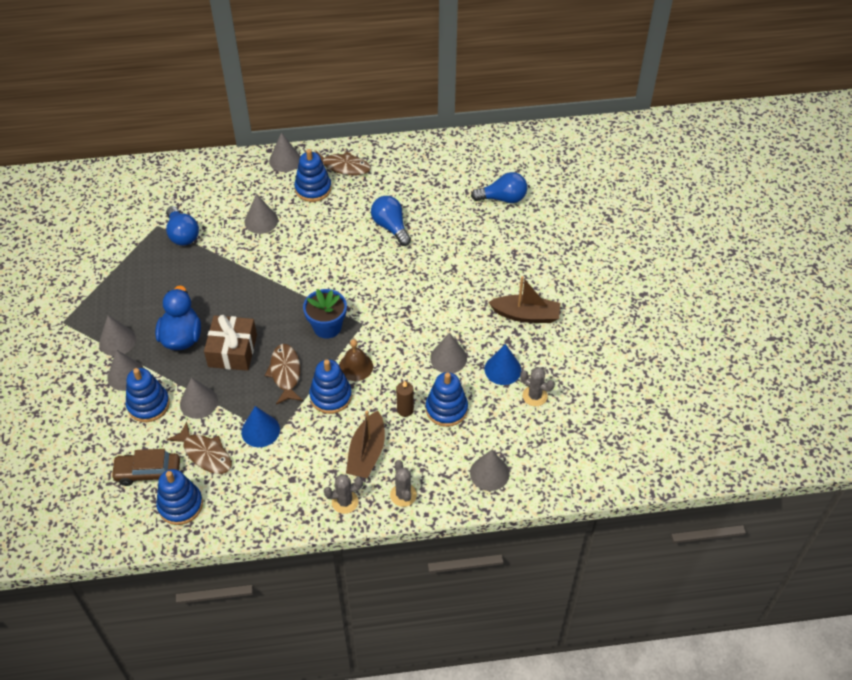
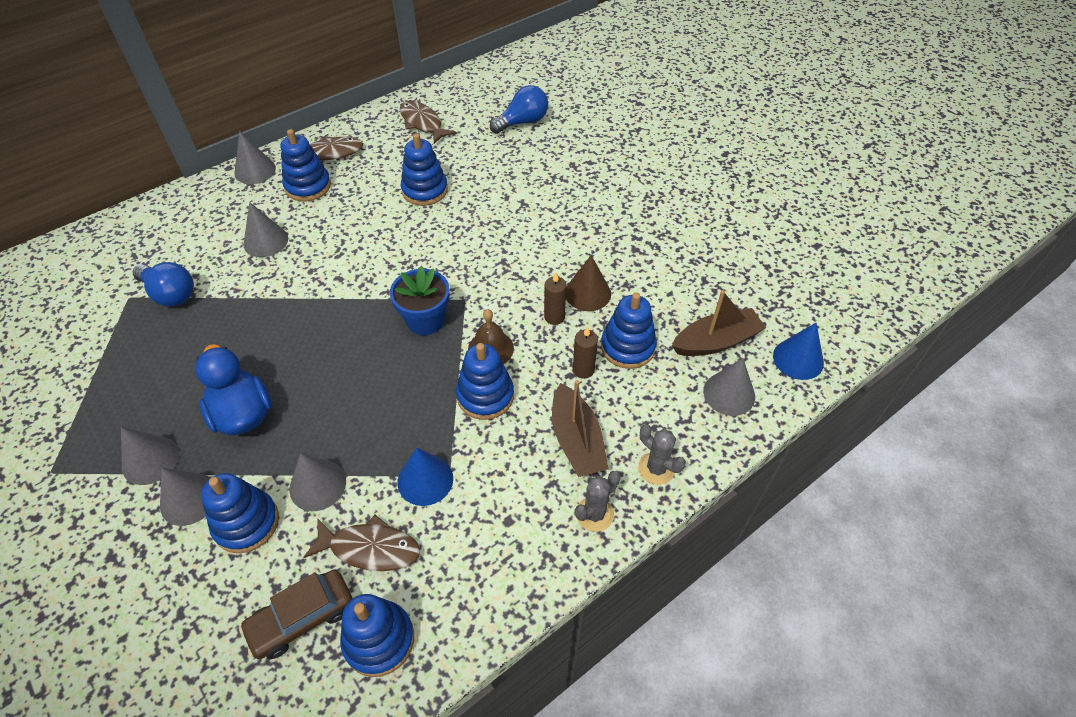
camera: 30 degrees left, 0 degrees up
(232, 351) = (323, 399): brown gift -> none
(285, 373) = (410, 395): brown fish -> brown fish (422, 123)
(391, 227) = (425, 190): blue light bulb -> blue stacking toy
(413, 364) = (554, 317): none -> brown candle
(448, 358) = (587, 293): grey cone -> brown cone
(502, 369) = (653, 279): blue cone -> blue cone (798, 359)
(526, 315) = (632, 217): brown boat -> brown boat (716, 341)
(535, 396) = (707, 290): grey cactus -> none

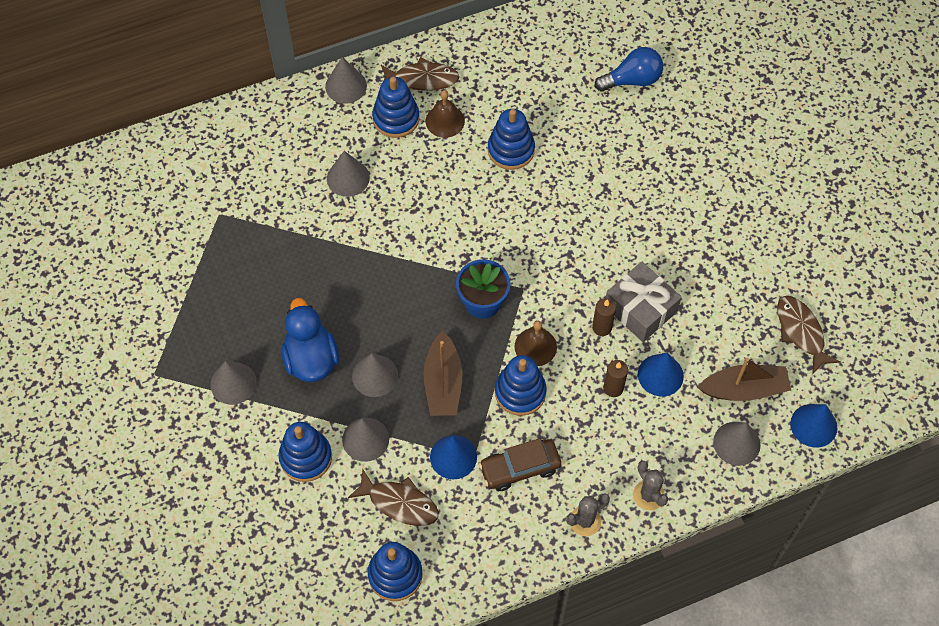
camera: 15 degrees right, 10 degrees up
(170, 294) = (256, 219): blue light bulb -> none
(189, 499) = (262, 425): grey cone -> grey cone (375, 375)
(302, 618) = (340, 544): brown car -> brown car (520, 468)
(356, 180) = (445, 121): none -> brown bell
(422, 123) = (526, 58): brown fish -> brown fish (801, 332)
(576, 440) = (588, 453): brown boat -> brown boat (443, 383)
(587, 293) = (640, 309): brown cone -> grey gift
(627, 347) = (660, 375): blue stacking toy -> blue cone

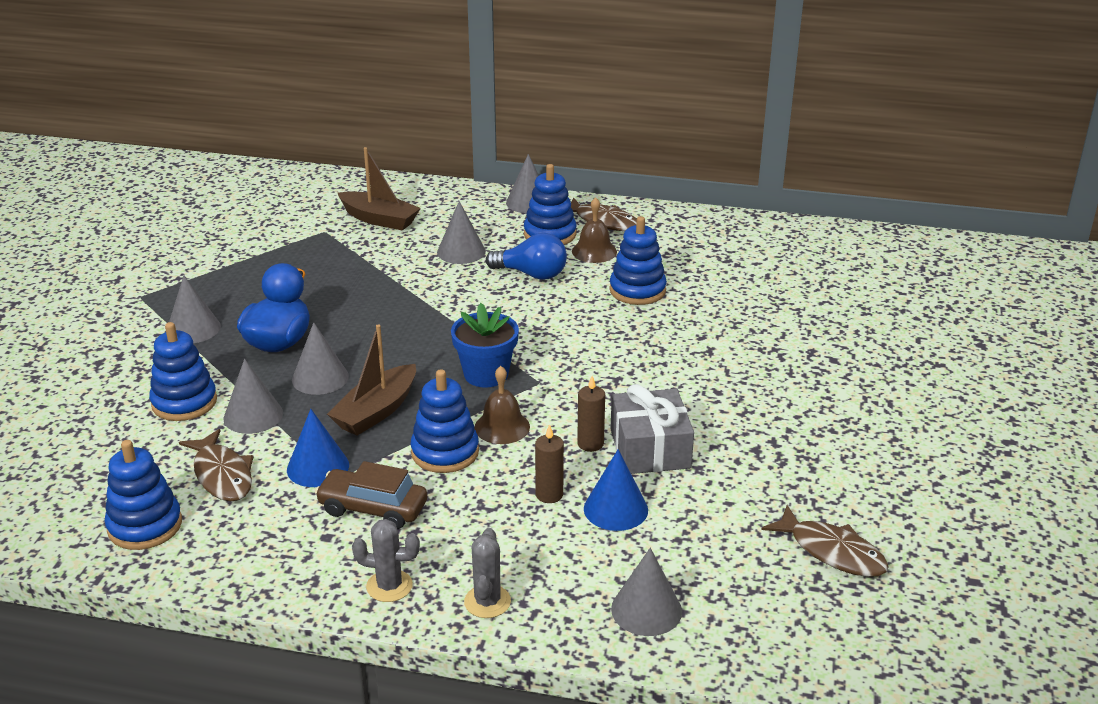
camera: 35 degrees right, 30 degrees down
(632, 80) = (819, 292): blue light bulb -> blue light bulb (531, 274)
(744, 389) = (706, 567): brown boat -> brown boat (379, 219)
(801, 332) = (832, 551): brown fish -> brown fish turned 120 degrees clockwise
(813, 425) = (766, 643): blue cone -> none

